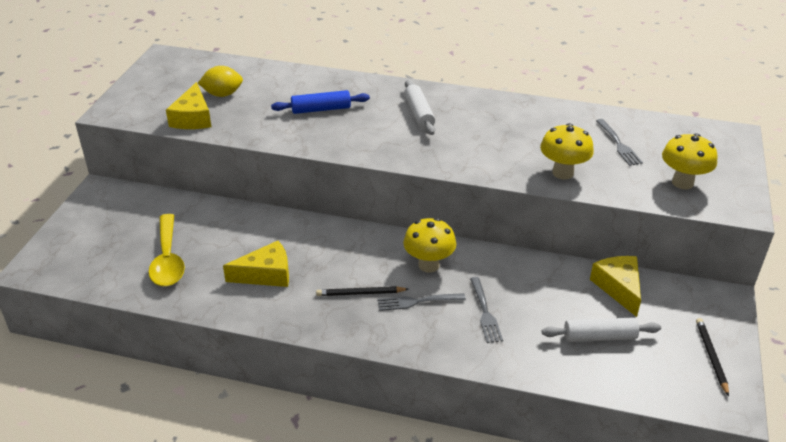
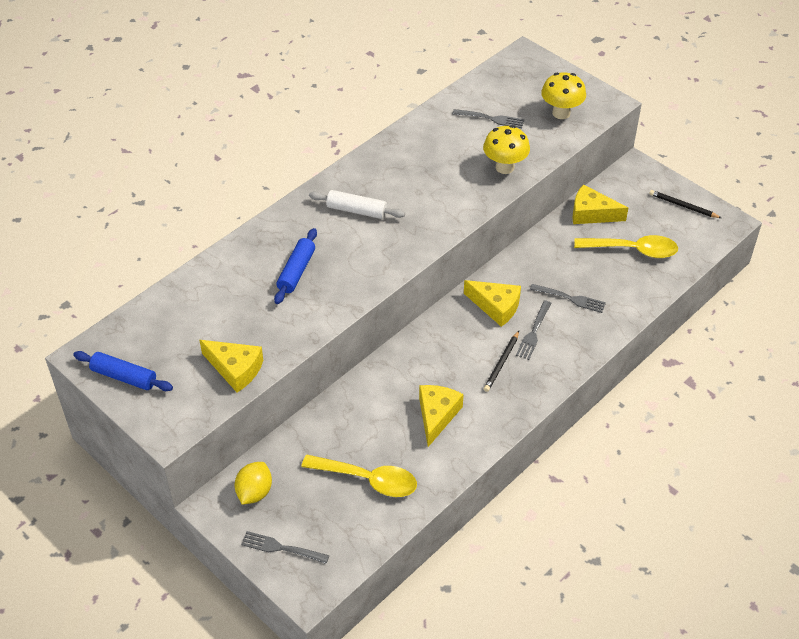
camera: 60 degrees left, 10 degrees up
(72, 238) = (281, 548): none -> grey fork
(154, 76) = (124, 377): none -> blue rolling pin
(222, 94) = (208, 333): yellow lemon -> yellow lemon (254, 492)
(428, 265) = (496, 306): yellow mushroom -> yellow cheese
(599, 337) = (633, 250): white rolling pin -> yellow spoon

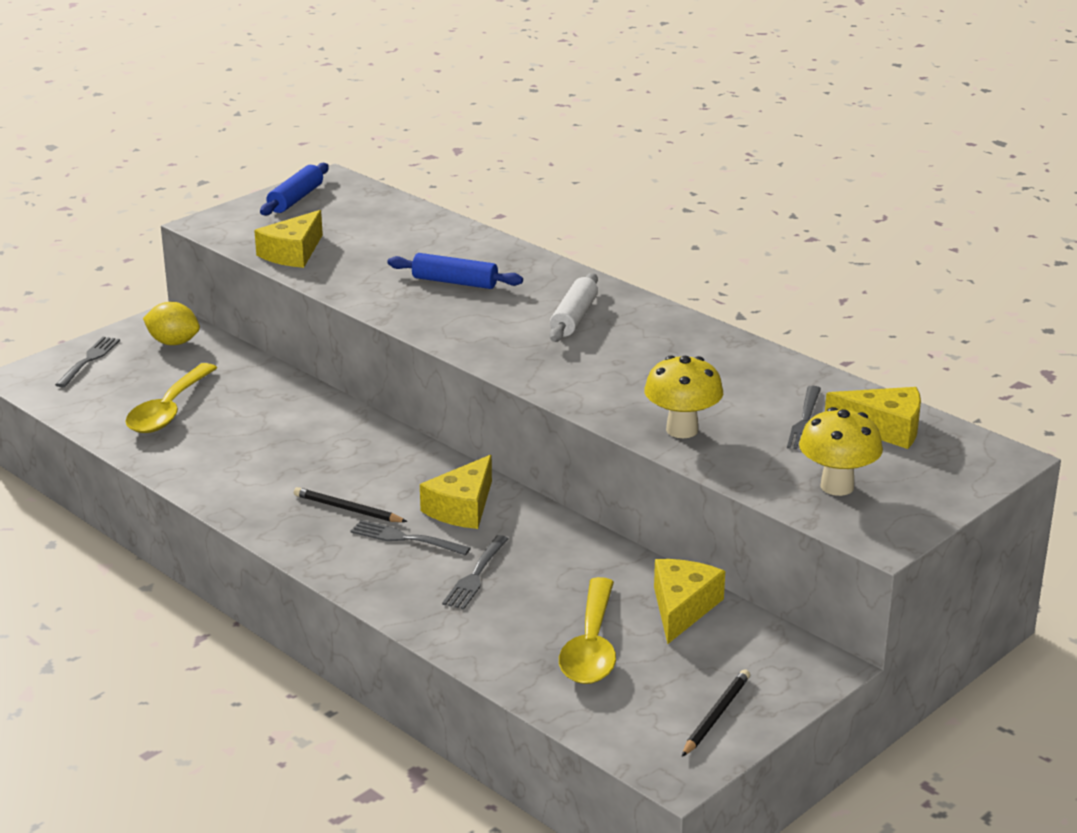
camera: 90 degrees right, 20 degrees down
(437, 415) = (261, 457): yellow cheese -> yellow cheese (884, 428)

